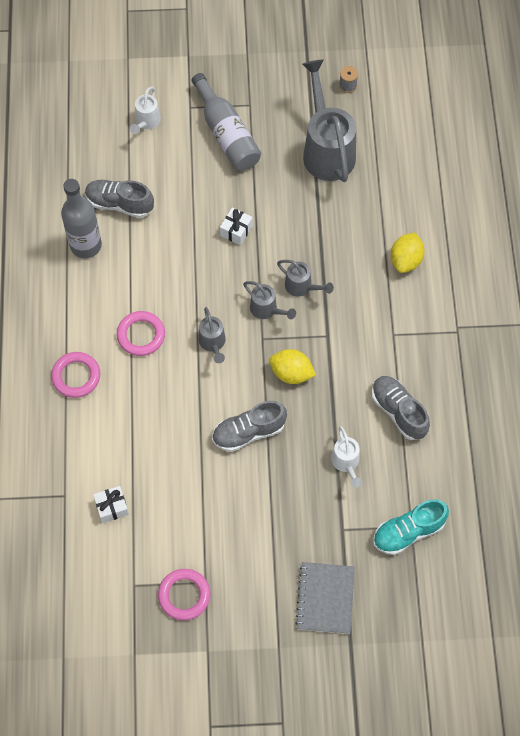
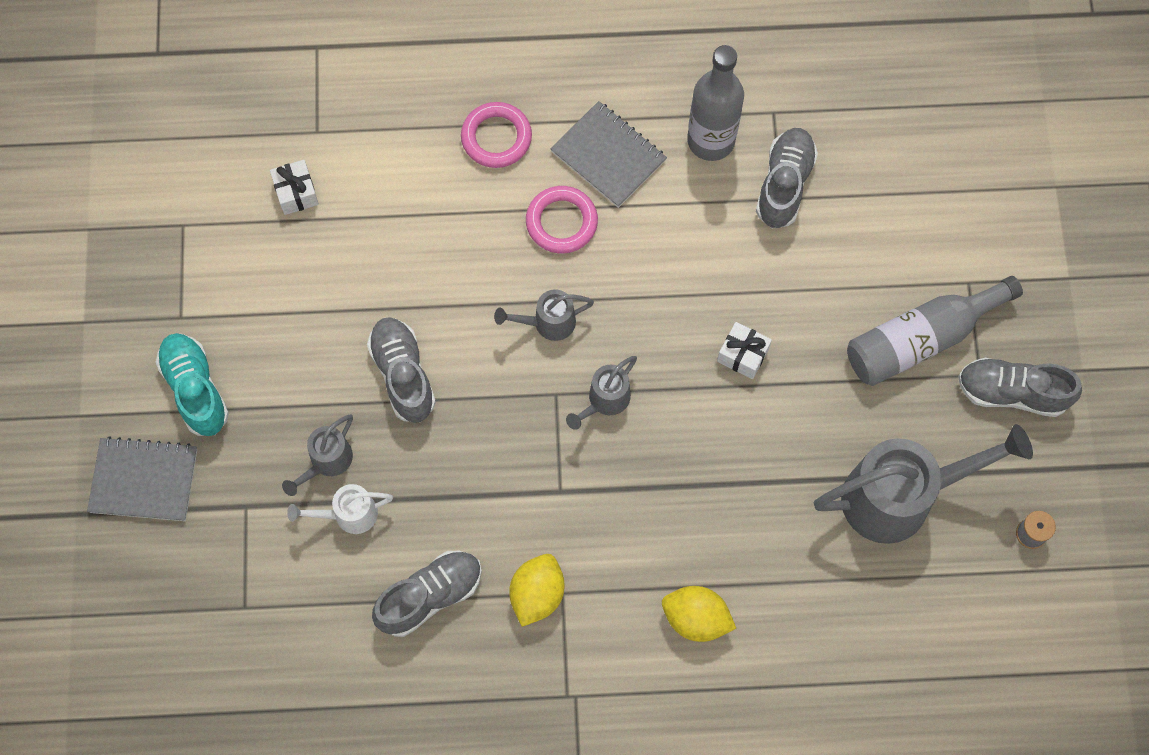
camera: 90 degrees right, 5 degrees up
(93, 306) = (608, 156): none -> grey notebook
(146, 122) = (935, 218): white watering can -> none
(184, 595) = (163, 290): pink ring -> none
(261, 89) = (1012, 392): none -> grey shoe
(291, 373) = (497, 436): yellow lemon -> yellow lemon (537, 594)
(302, 287) = (645, 453): grey watering can -> grey watering can (327, 462)
(408, 532) = (236, 603): turquoise shoe -> turquoise shoe (195, 389)

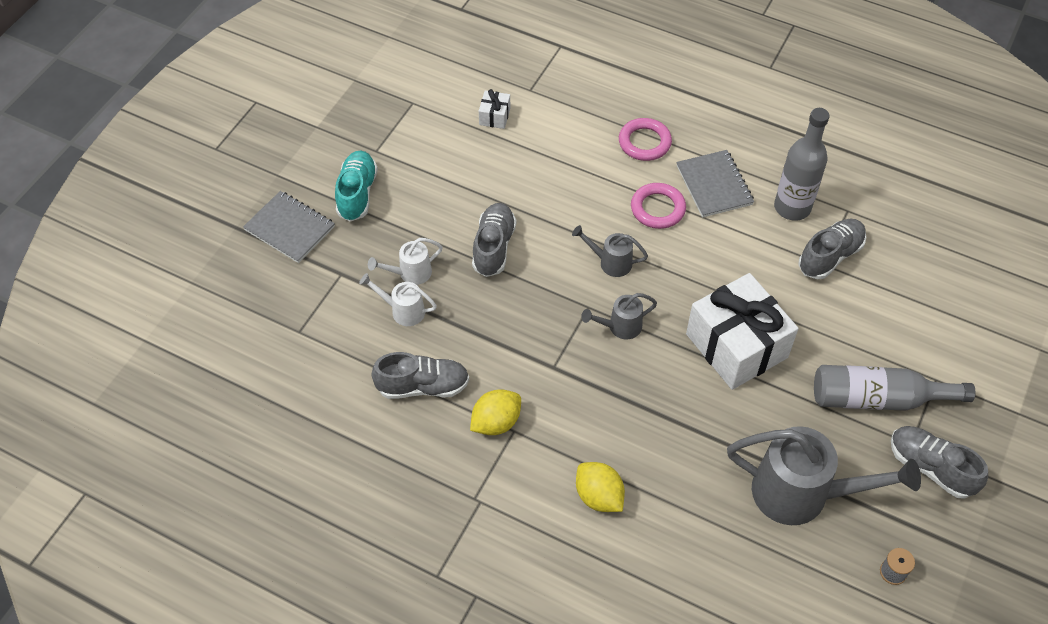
camera: 30 degrees right, 15 degrees down
(327, 462) = (410, 273): grey watering can -> white watering can
(743, 355) = (736, 346): white gift -> white gift, size x2.39

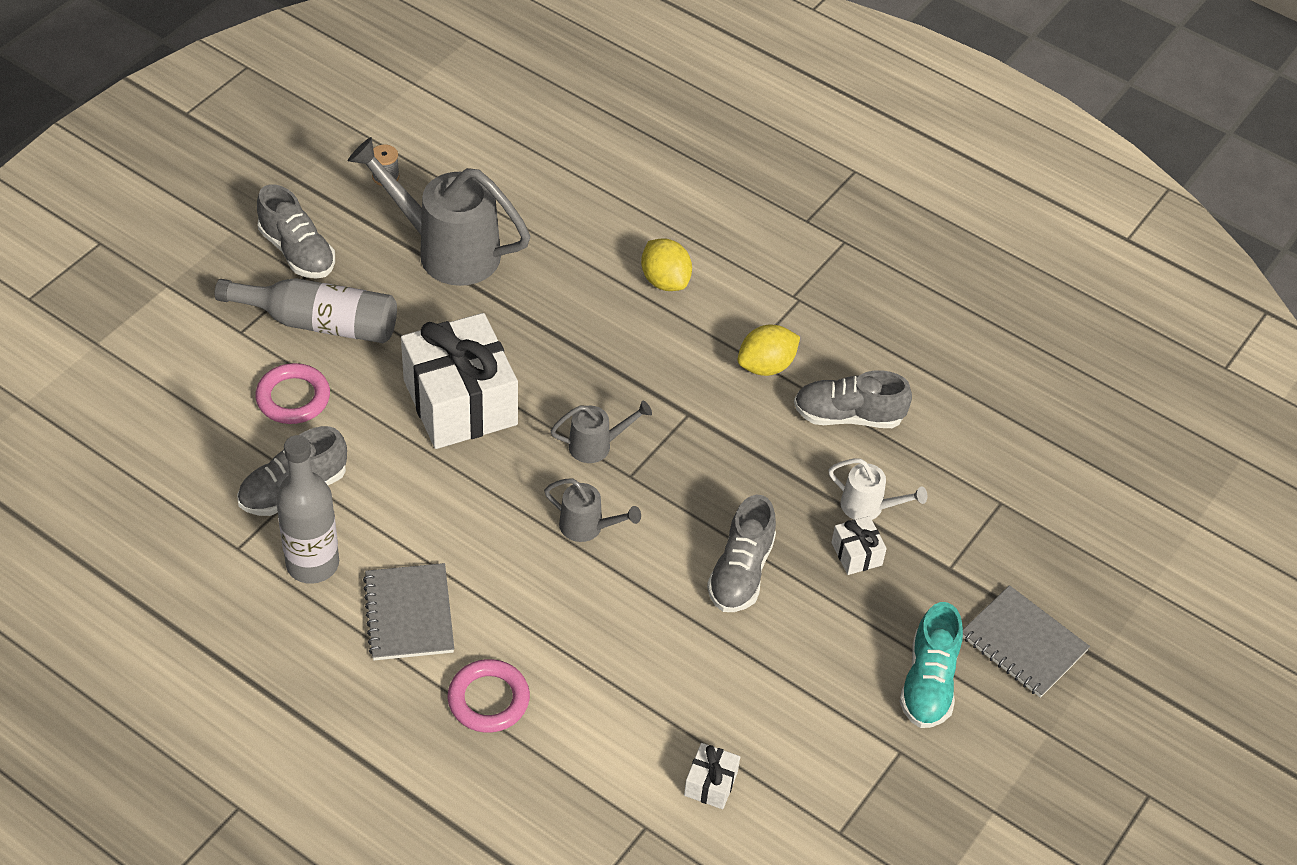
camera: 175 degrees left, 5 degrees down
(410, 273) = (856, 554): white watering can -> white gift
(657, 209) = (501, 591): pink ring -> pink ring (293, 398)

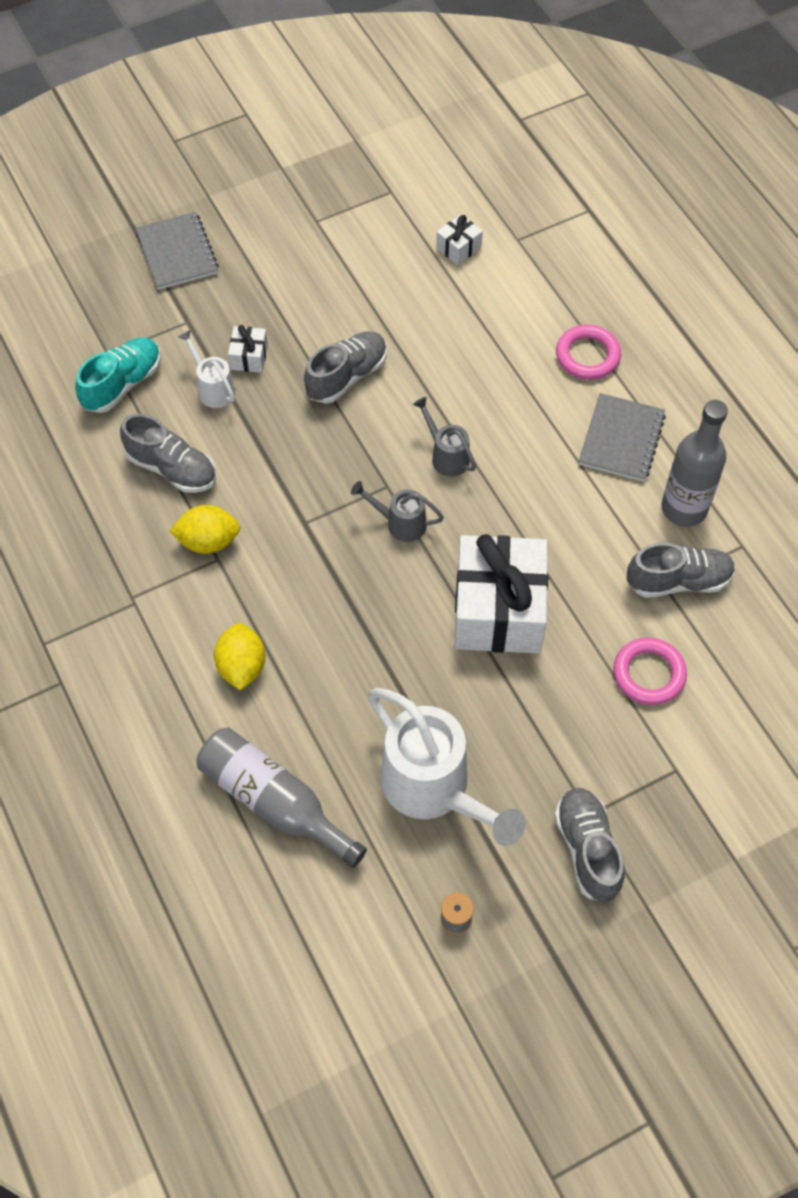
camera: 150 degrees left, 10 degrees up
(319, 323) = (596, 750): grey bottle -> grey bottle (274, 802)
(447, 250) = (434, 789): grey watering can -> white watering can
(928, 682) = (264, 253): turquoise shoe -> turquoise shoe (122, 384)

